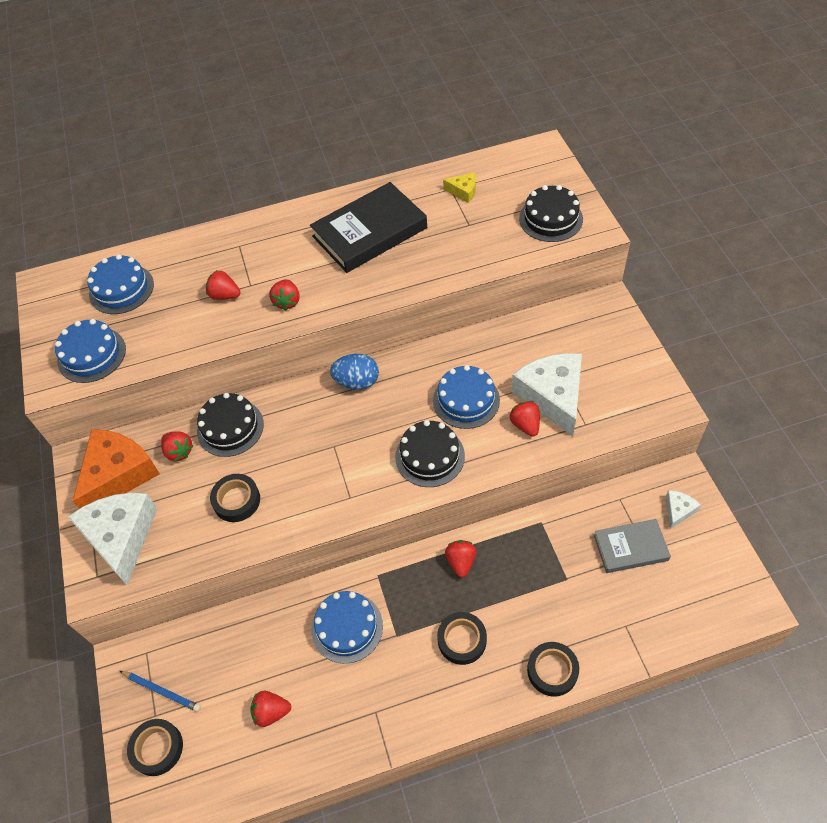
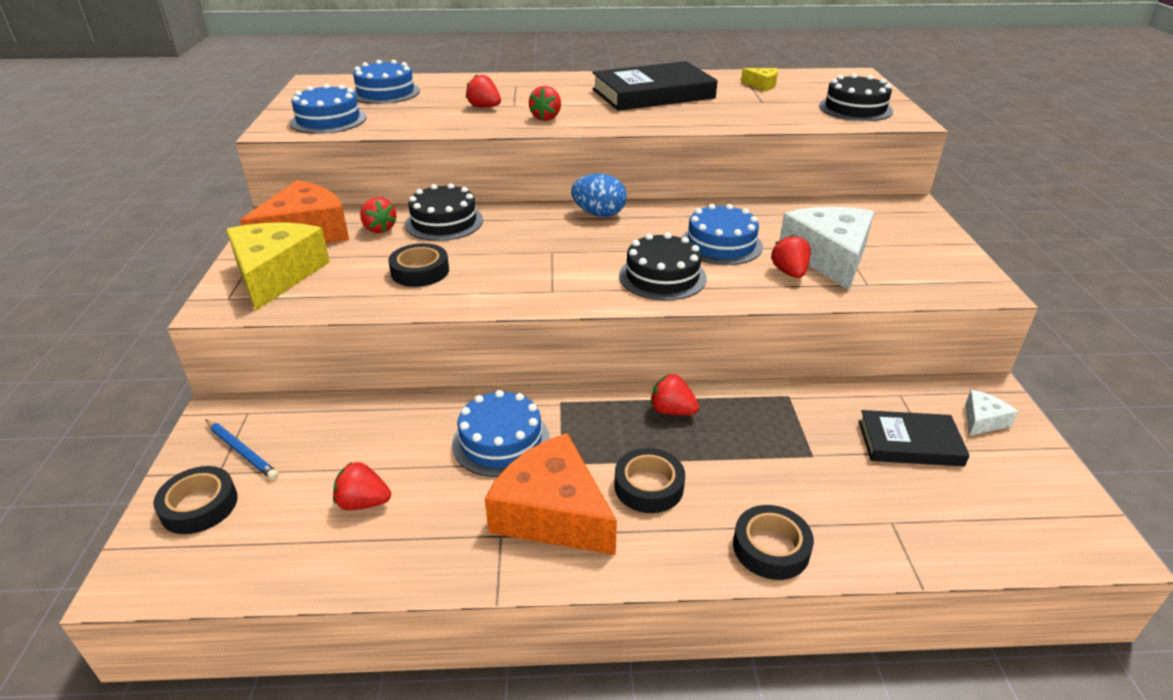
camera: 10 degrees right, 20 degrees down
(121, 537) = (276, 275): white cheese -> yellow cheese
(404, 683) = (552, 513): none -> orange cheese
(461, 562) = (672, 411): red strawberry -> red strawberry turned 75 degrees counterclockwise
(630, 548) = (909, 443): grey book -> black book

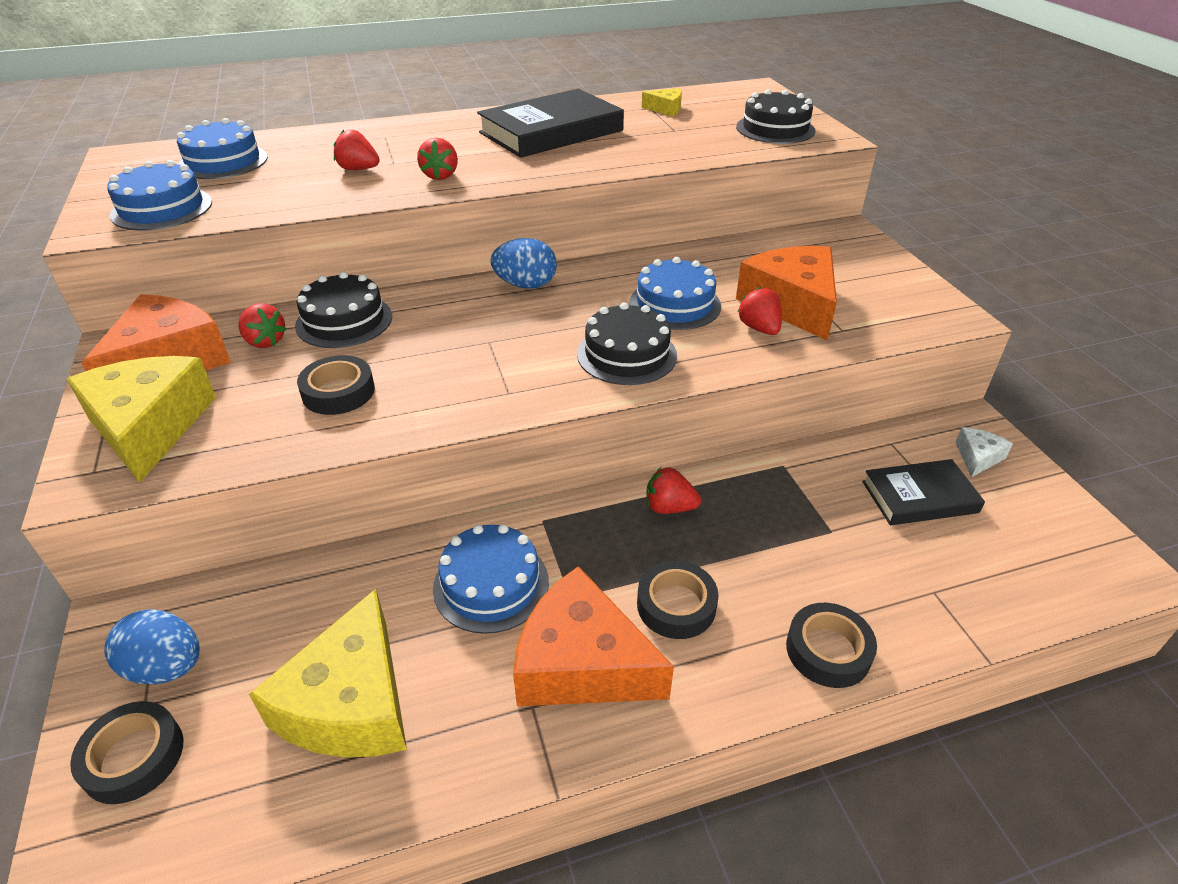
camera: 15 degrees left, 5 degrees up
(242, 451) = (166, 667): blue pencil -> blue egg
(363, 503) = (351, 702): red strawberry -> yellow cheese
(829, 257) = (792, 304): white cheese -> orange cheese

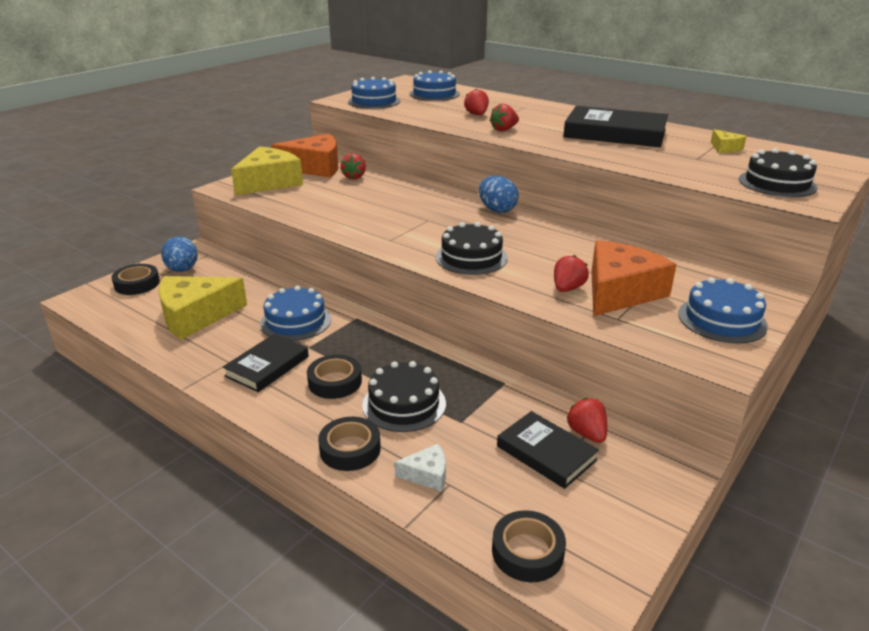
camera: 55 degrees right, 10 degrees down
(338, 392) = (338, 204): black tape -> black tape (527, 552)
(344, 321) = (394, 184): black cake -> black cake (404, 404)
(582, 663) = (267, 366): orange cheese -> black book
(669, 507) = (412, 353): red strawberry -> red strawberry (587, 433)
(675, 304) = (549, 255): blue cake -> blue cake (722, 320)
(977, 457) = (636, 473): white cheese -> white cheese (427, 474)

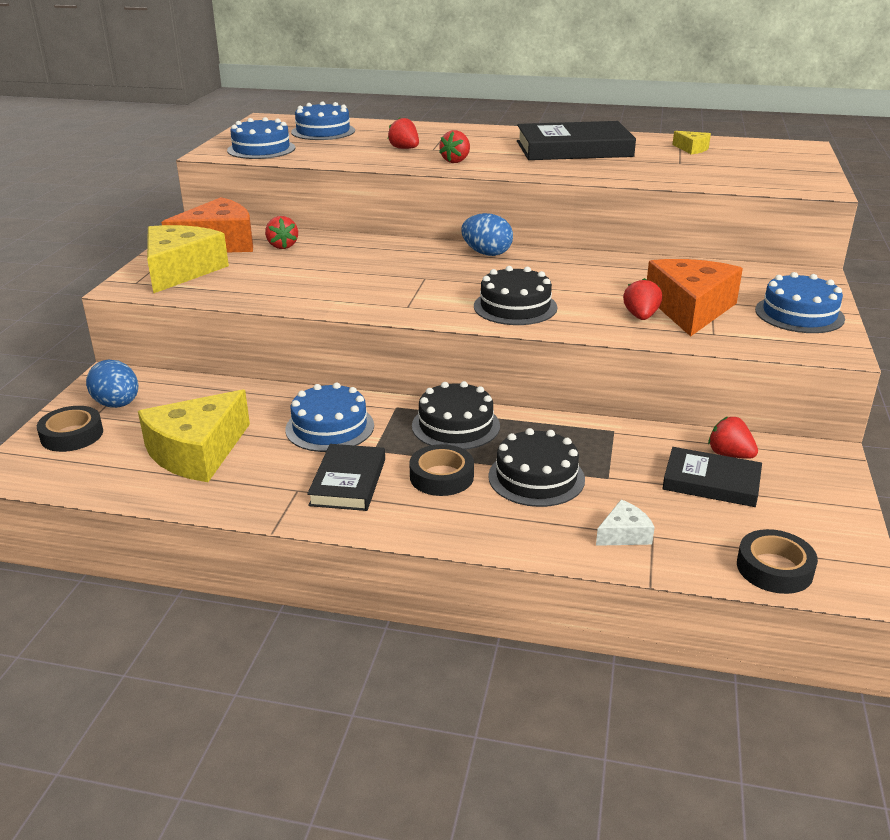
camera: 25 degrees left, 0 degrees up
(350, 449) = (526, 535): black tape -> none
(777, 183) = (774, 175): black cake -> black cake (455, 426)

